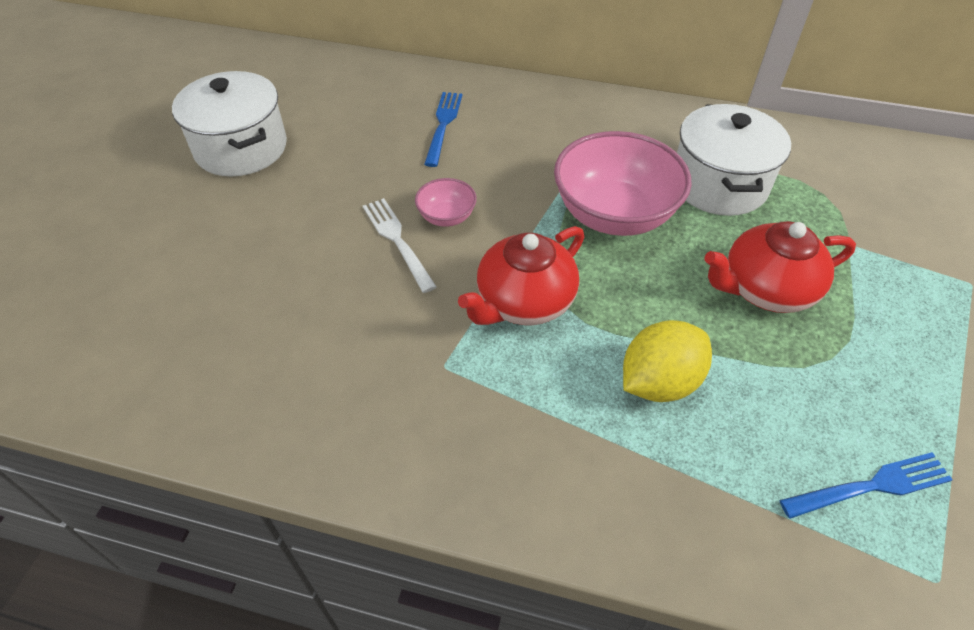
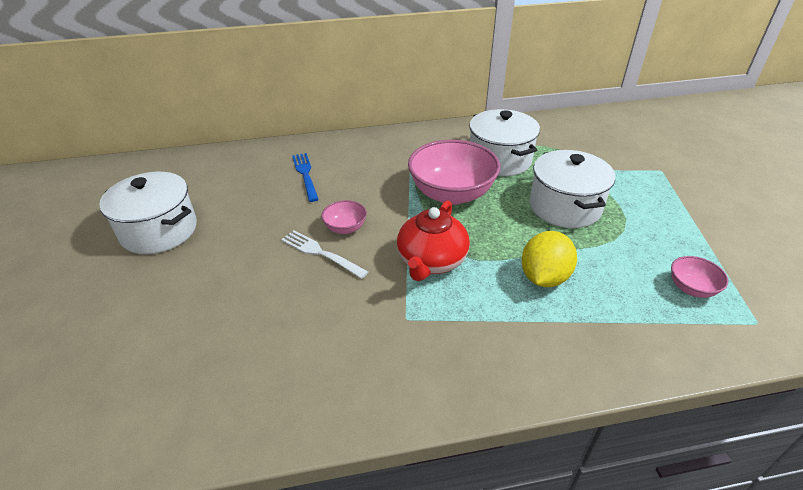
camera: 25 degrees left, 10 degrees down
(765, 289) = (565, 207): red teapot -> white pot
(871, 486) = (691, 288): blue fork -> pink bowl

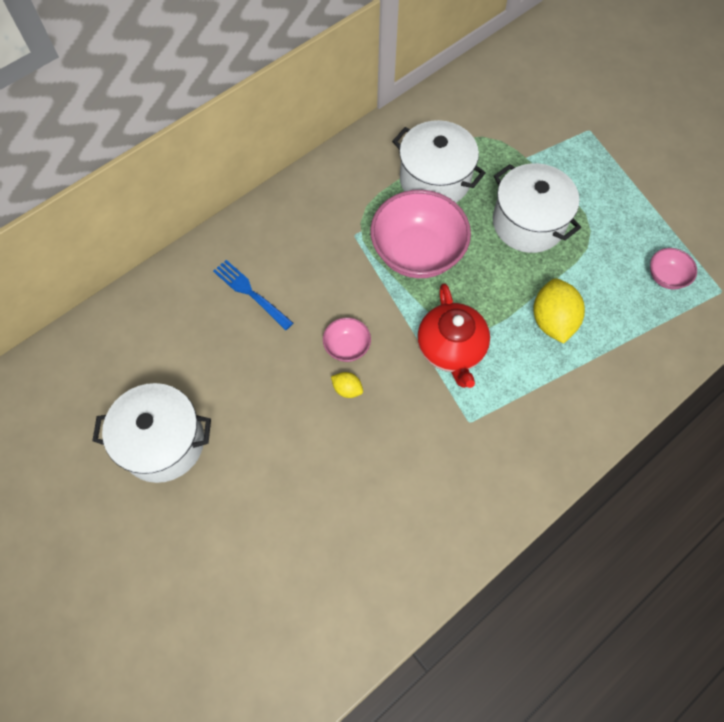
camera: 30 degrees left, 25 degrees up
(321, 253) = (347, 389): white fork -> yellow lemon

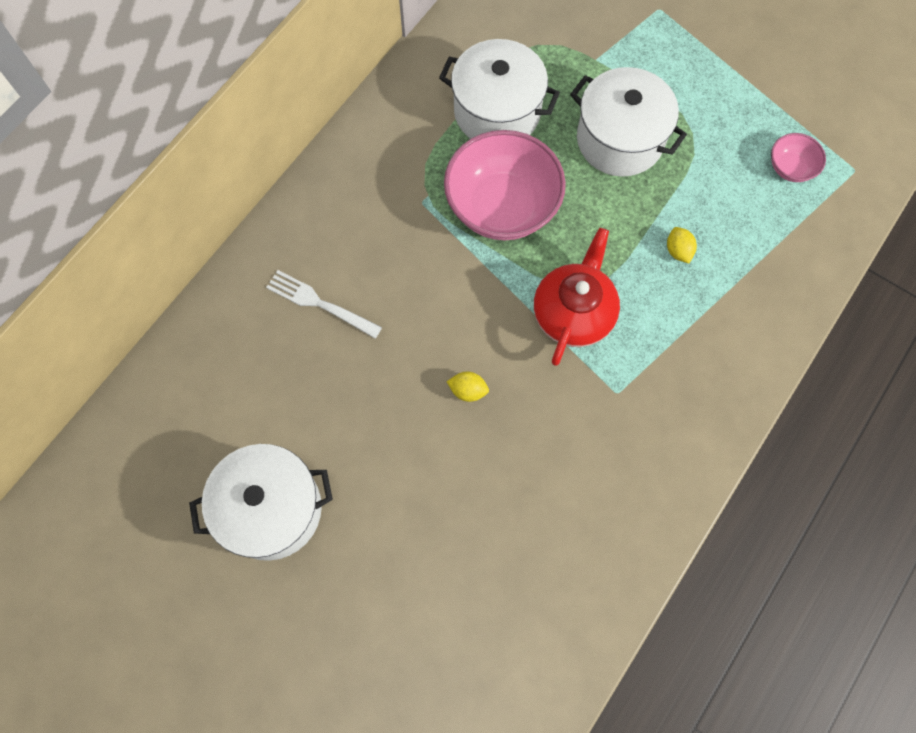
camera: 15 degrees left, 5 degrees up
(250, 293) = (320, 303): blue fork -> white fork
(347, 347) = (453, 340): pink bowl -> none
(451, 349) = (573, 313): red teapot -> red teapot turned 135 degrees counterclockwise
(552, 321) = (678, 251): yellow lemon -> yellow lemon, size x0.50

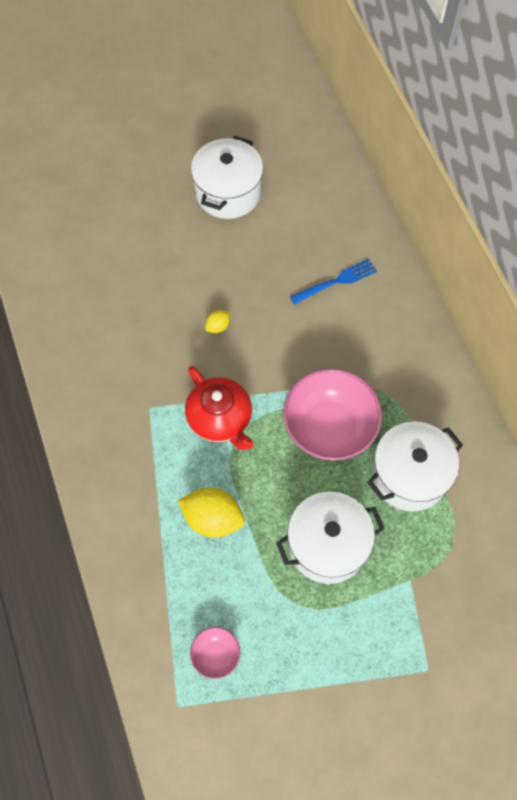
camera: 125 degrees right, 5 degrees down
(320, 303) = (336, 281): white fork -> blue fork
(678, 251) = (213, 518): yellow lemon -> yellow lemon, size x2.02

